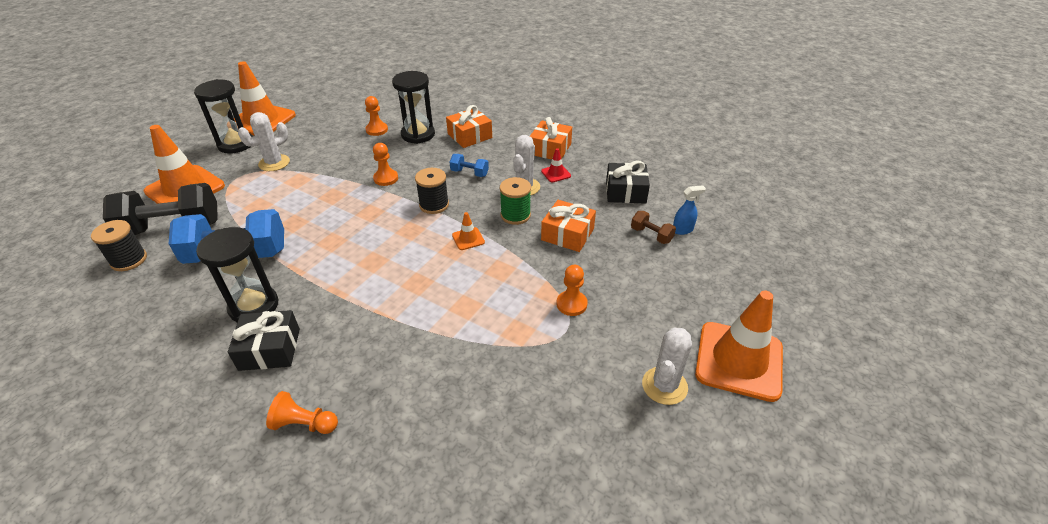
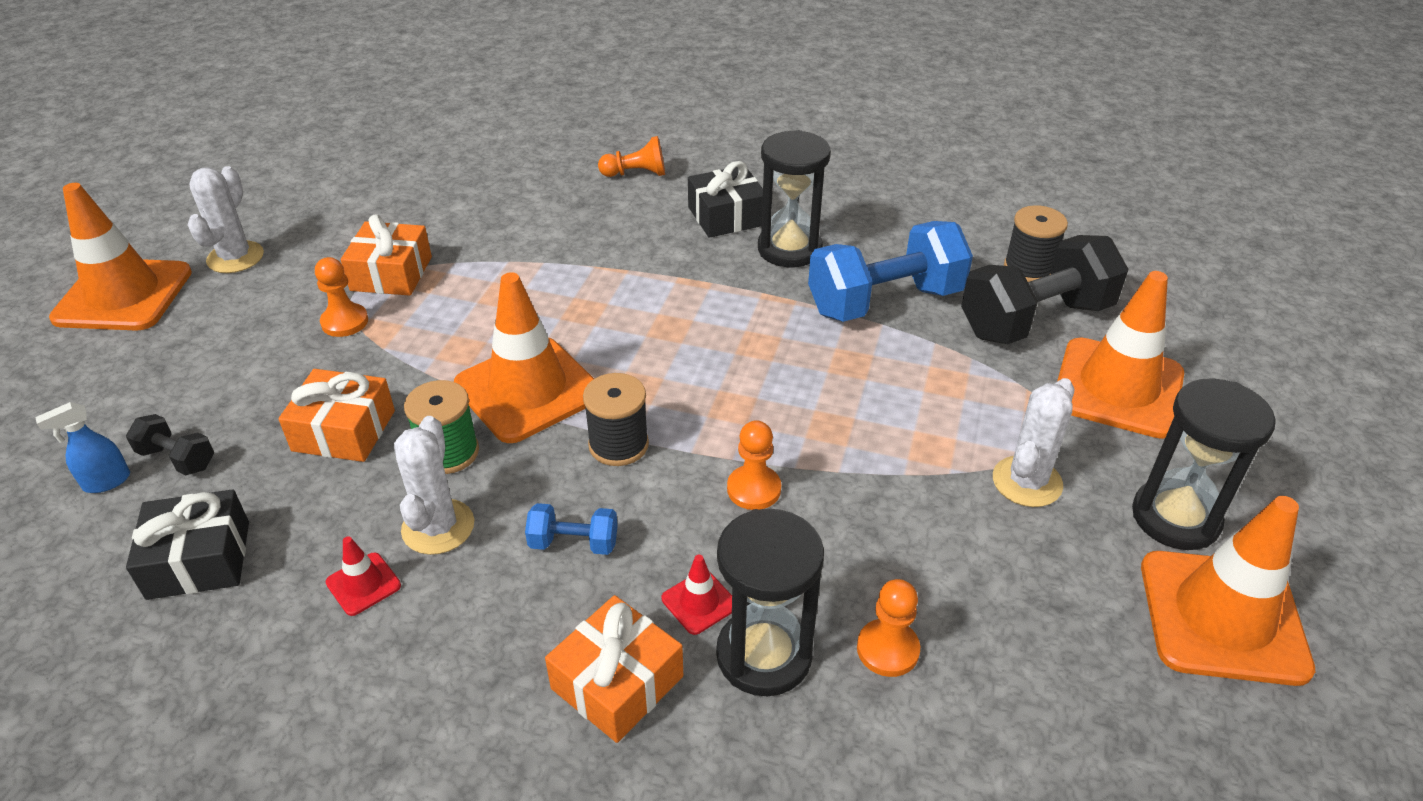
camera: 165 degrees right, 0 degrees up
(431, 149) = (699, 602): none -> red traffic cone
(468, 239) = (528, 390): orange traffic cone -> orange traffic cone, size x2.38
(550, 149) = (378, 675): orange gift -> orange gift (391, 273)
(651, 235) = (177, 459): brown dumbbell -> black dumbbell

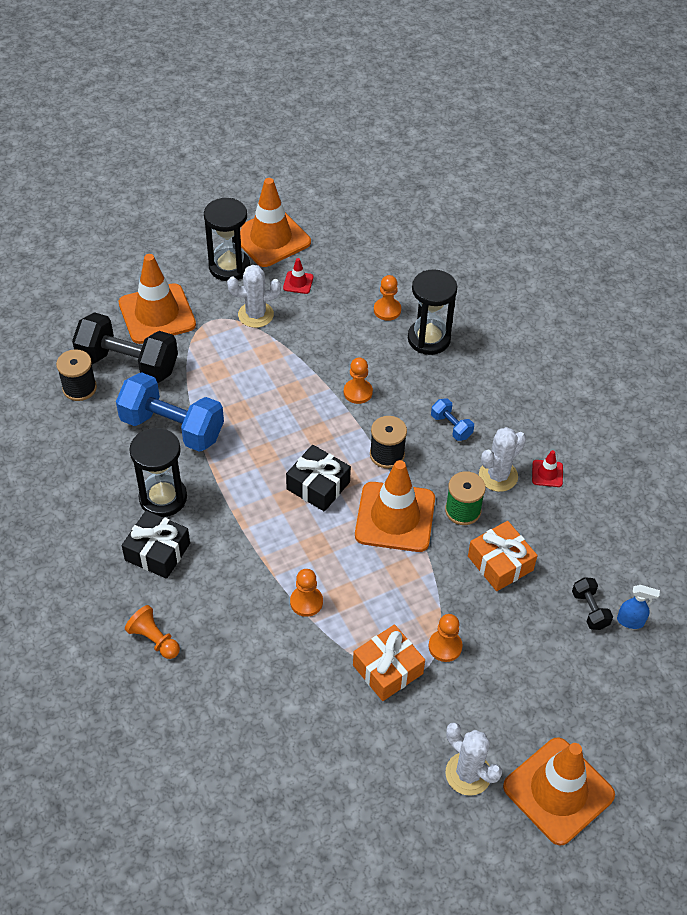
camera: 135 degrees left, 10 degrees up
(199, 560) = (608, 538): black gift -> black gift (318, 485)
(235, 257) = (468, 774): white cactus -> white cactus turned 75 degrees clockwise
(535, 268) = (306, 602): none -> orange pawn
(617, 682) = (486, 368): orange gift -> none
(699, 602) = (430, 370): red traffic cone -> red traffic cone (298, 282)

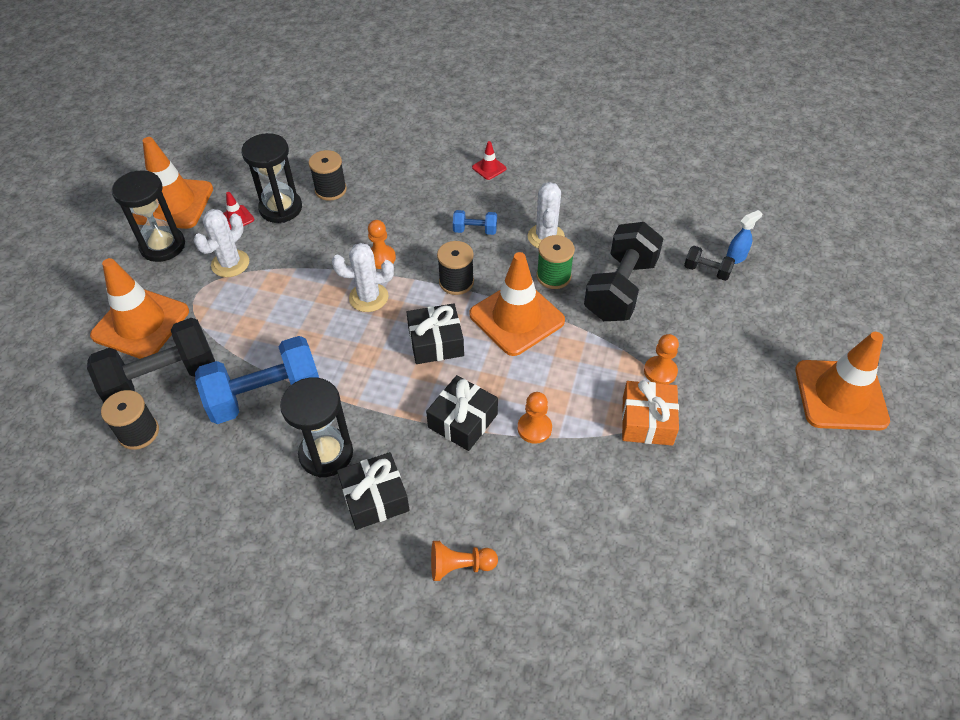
camera: 45 degrees left, 0 degrees up
(268, 554) = (463, 421): none -> black gift
(387, 310) = (330, 190): orange pawn -> black spool
(429, 339) = (385, 187): black hourglass -> black hourglass (280, 208)
(468, 774) = (783, 438): white cactus -> white cactus (368, 297)
(500, 563) = (620, 289): orange gift -> black dumbbell
(547, 473) = (573, 211): red traffic cone -> red traffic cone (489, 168)

